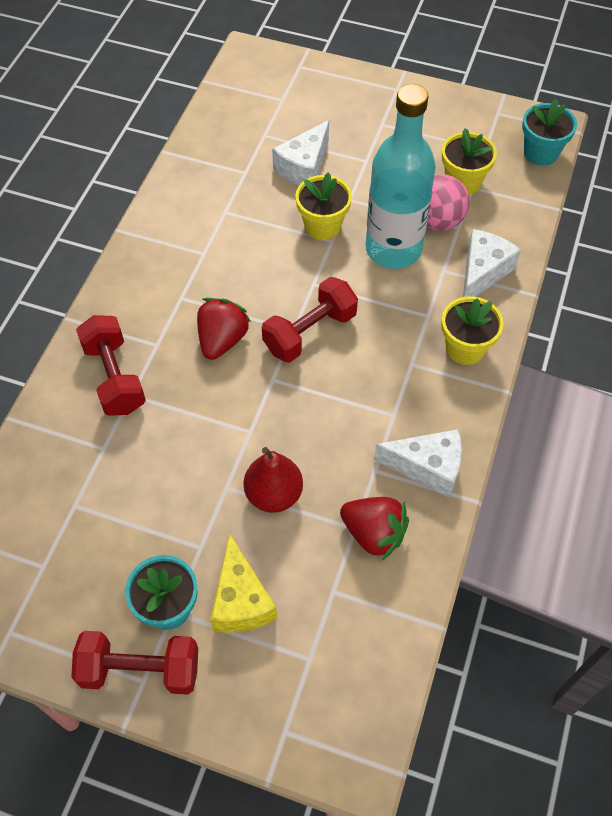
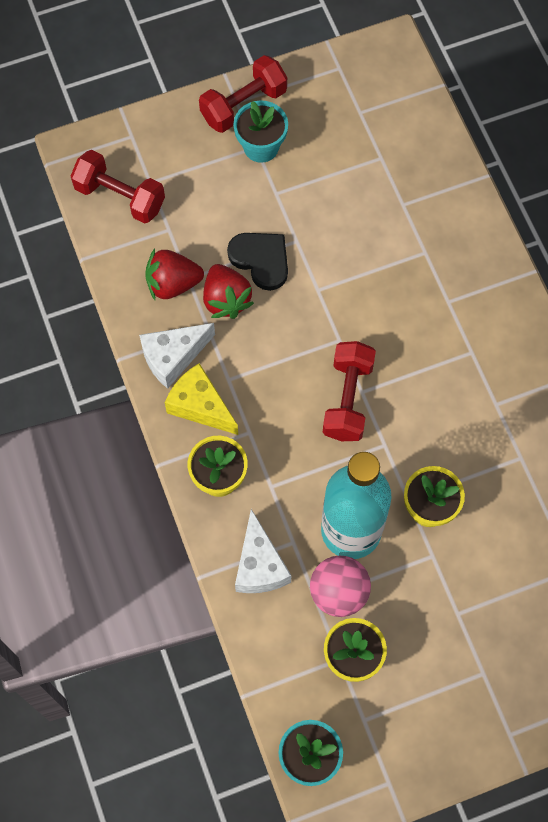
camera: 140 degrees right, 10 degrees up
(115, 377) = (450, 255): red dumbbell -> red dumbbell (120, 197)
(222, 340) = (405, 342): red strawberry -> red strawberry (226, 300)
(241, 600) = (221, 183): yellow cheese -> yellow cheese (200, 406)
(274, 494) = (261, 260): red pear -> black heart
(304, 167) = (503, 560): white cheese -> none

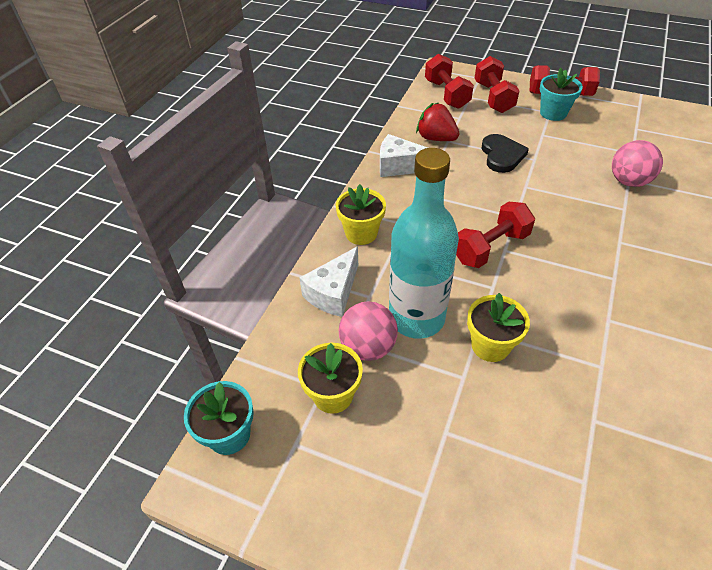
camera: 45 degrees right, 20 degrees down
(177, 165) = (493, 97): none -> red dumbbell
(200, 406) = (390, 195): yellow cheese -> none
(226, 300) = (460, 160): red strawberry -> none
(404, 208) = (628, 181): none -> pink ball

